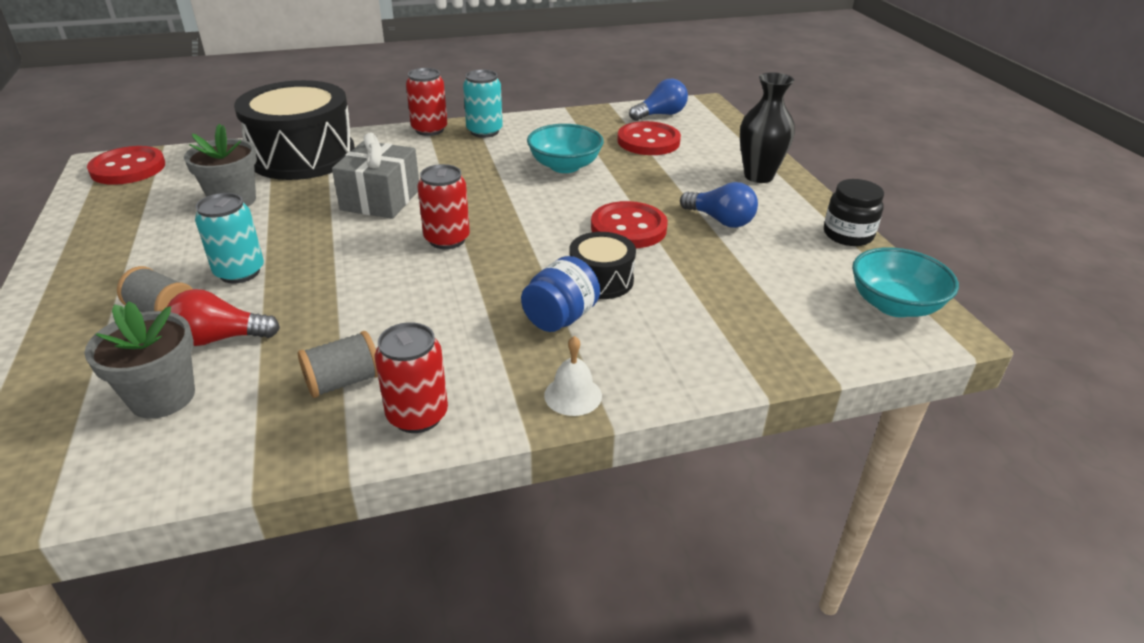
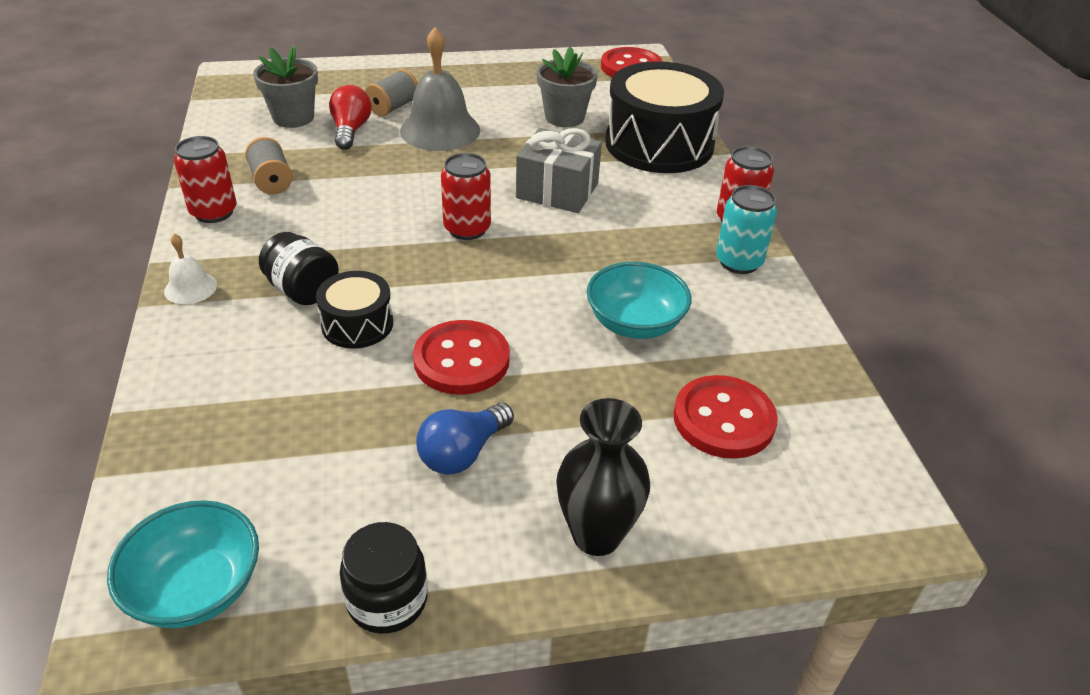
camera: 95 degrees right, 5 degrees up
(240, 272) = (440, 130): turquoise can -> grey bell
(560, 318) = (303, 290): blue jar -> black jar
(660, 115) = (838, 453): blue light bulb -> none

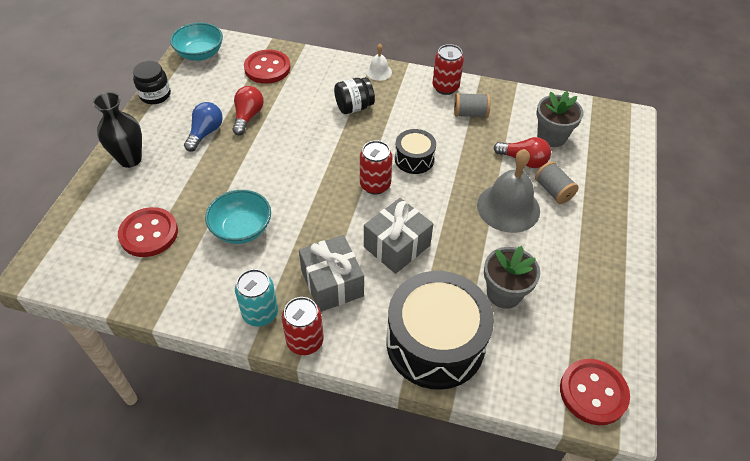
camera: 115 degrees right, 10 degrees up
(357, 324) = (315, 120): black drum -> black drum (414, 159)
(387, 411) = (248, 116): none -> red light bulb
(461, 360) = (263, 149): red button -> red button (267, 68)
(462, 453) = (205, 133): blue light bulb -> blue light bulb turned 45 degrees clockwise
(650, 222) = (332, 283): none -> grey gift

